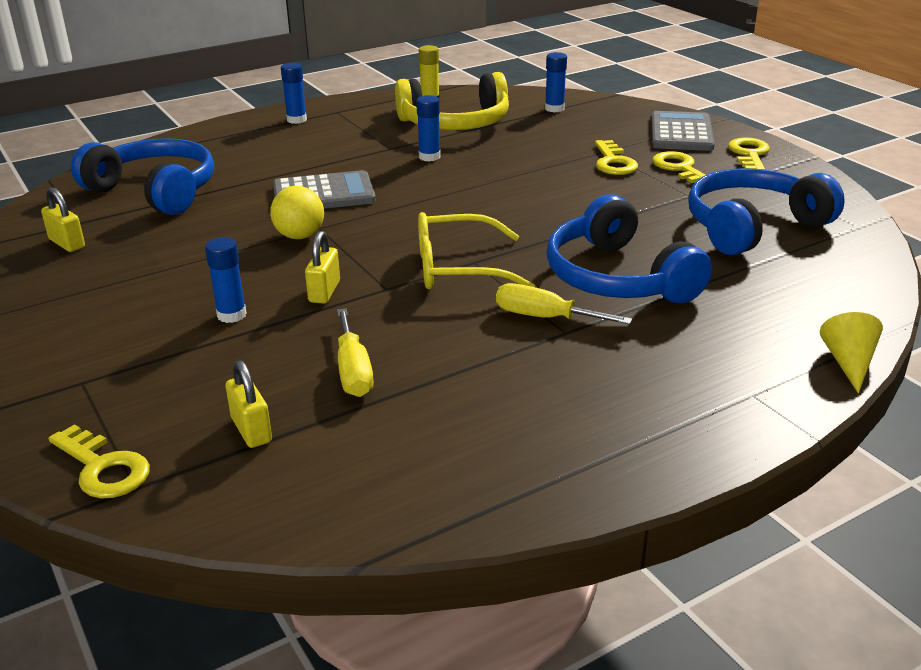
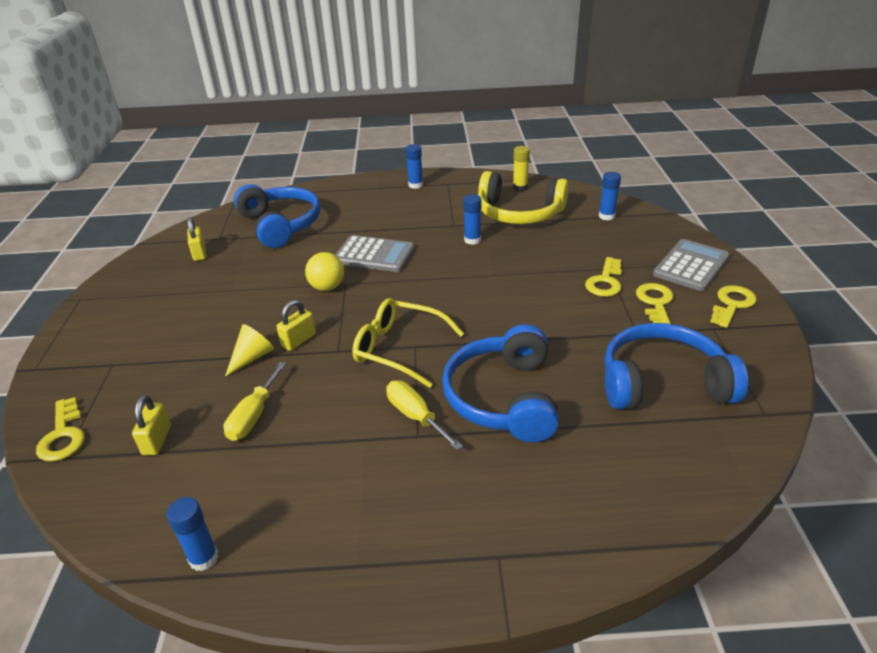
camera: 30 degrees right, 5 degrees up
(231, 315) = (230, 341): blue glue stick -> blue glue stick (204, 558)
(848, 363) = (612, 561): yellow cone -> yellow cone (252, 357)

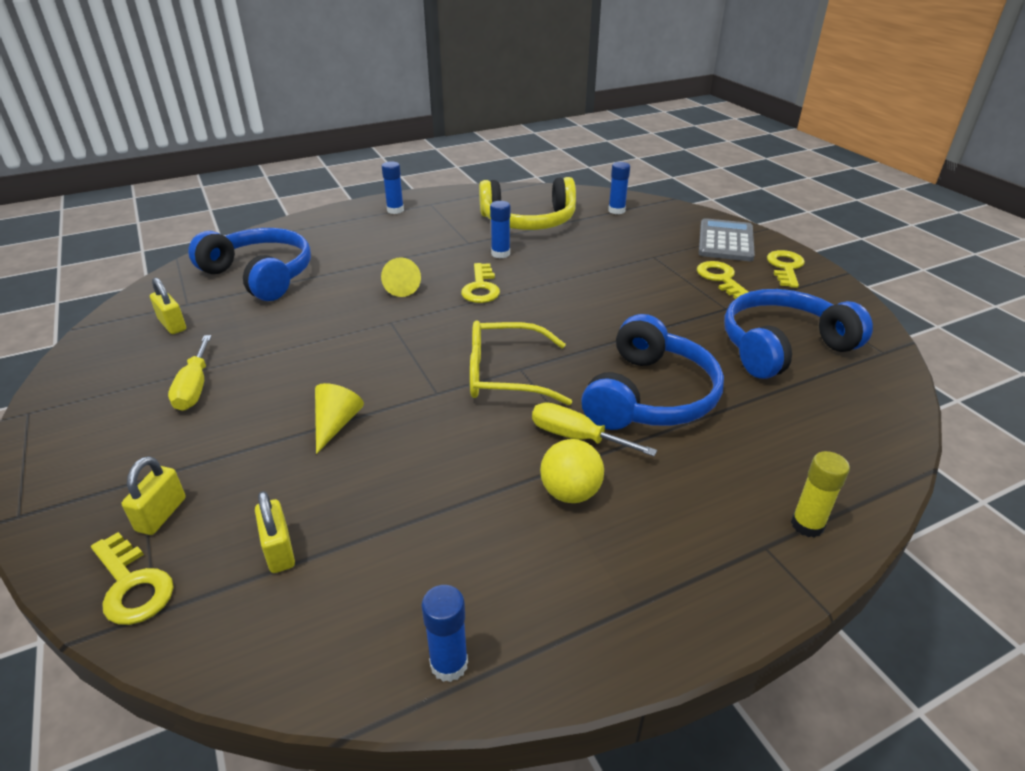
camera: 25 degrees left, 0 degrees up
(254, 415) = (388, 487): yellow screwdriver -> yellow screwdriver (194, 387)
(298, 340) = (381, 393): yellow padlock -> yellow padlock (161, 514)
(327, 287) = (372, 330): yellow ball -> yellow ball (570, 493)
(374, 255) = (402, 287): grey calculator -> yellow cone
(503, 397) = (650, 396): blue headphones -> blue headphones turned 135 degrees counterclockwise
(520, 187) = (511, 197): yellow glue stick -> yellow glue stick (807, 525)
(605, 281) = (661, 269): yellow key -> yellow key (481, 288)

